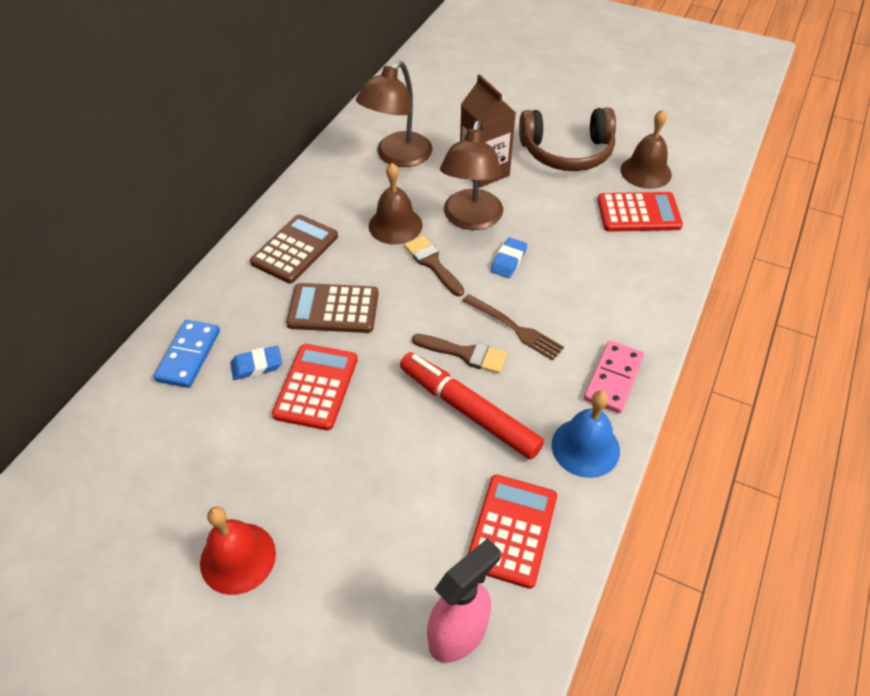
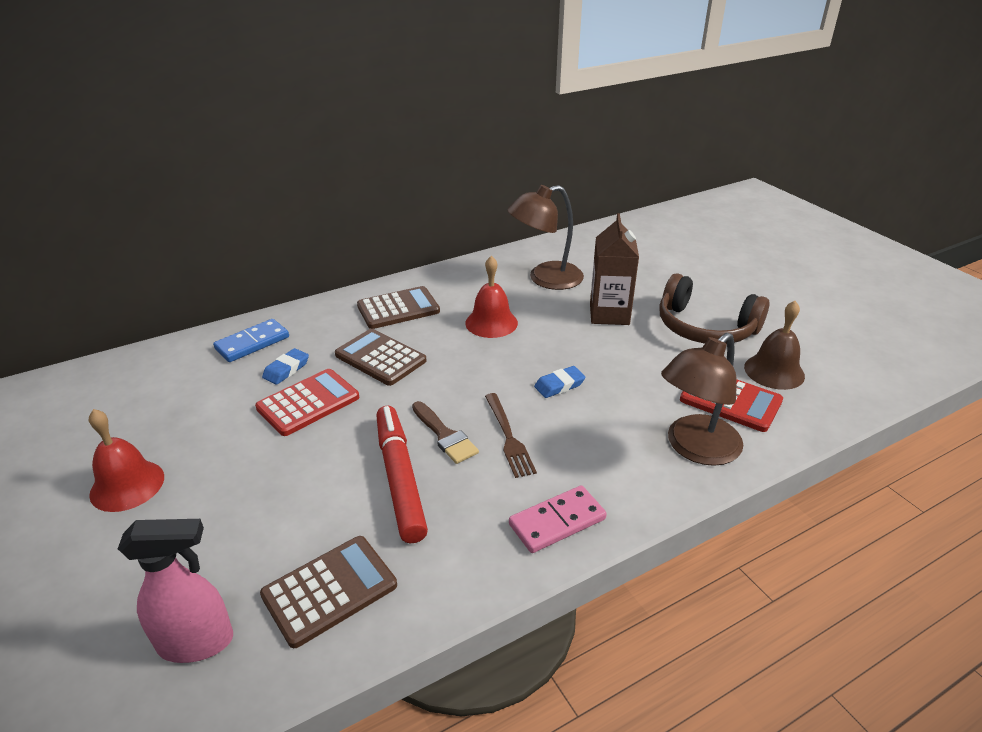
camera: 35 degrees right, 15 degrees down
(257, 365) = (286, 369): blue eraser -> blue eraser turned 75 degrees counterclockwise
(395, 225) = (491, 323): brown bell -> red bell
(432, 263) = (491, 360): brown brush -> none
(471, 219) = (559, 343): brown lamp -> brown lamp (695, 448)
(512, 530) = (329, 590): red calculator -> brown calculator
(585, 447) = (468, 563): blue bell -> none

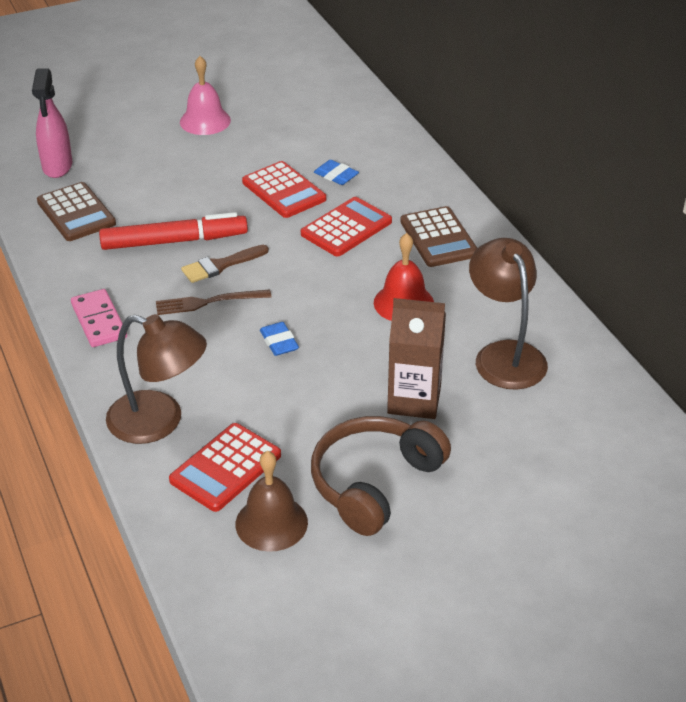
camera: 95 degrees right, 5 degrees up
(127, 485) = (205, 121): red bell -> pink bell
(252, 343) = (382, 154): blue domino -> none
(380, 358) = (346, 228): brown calculator -> red calculator
(695, 448) = (159, 422): brown lamp -> brown lamp turned 150 degrees clockwise

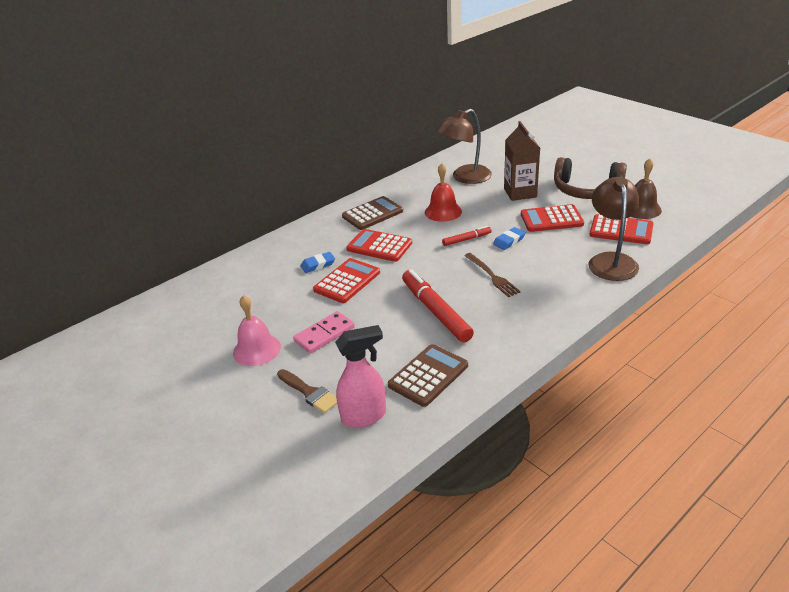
camera: 105 degrees left, 5 degrees down
(99, 321) = (546, 314): pink domino -> pink domino (324, 334)
(220, 265) = (450, 283): brown brush -> brown brush (309, 392)
(308, 405) = (551, 219): none -> red calculator
(311, 305) = (466, 239): none -> red marker
(336, 176) = (318, 265): blue eraser -> blue eraser turned 45 degrees clockwise

